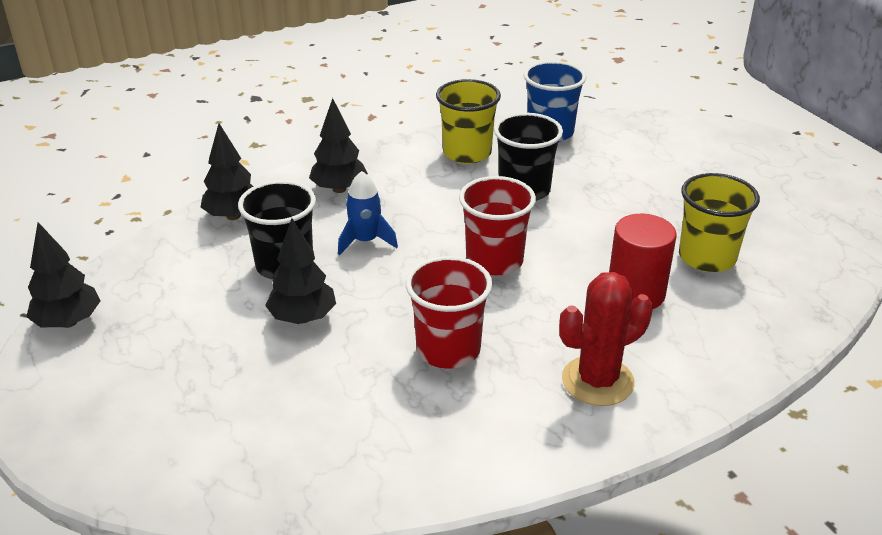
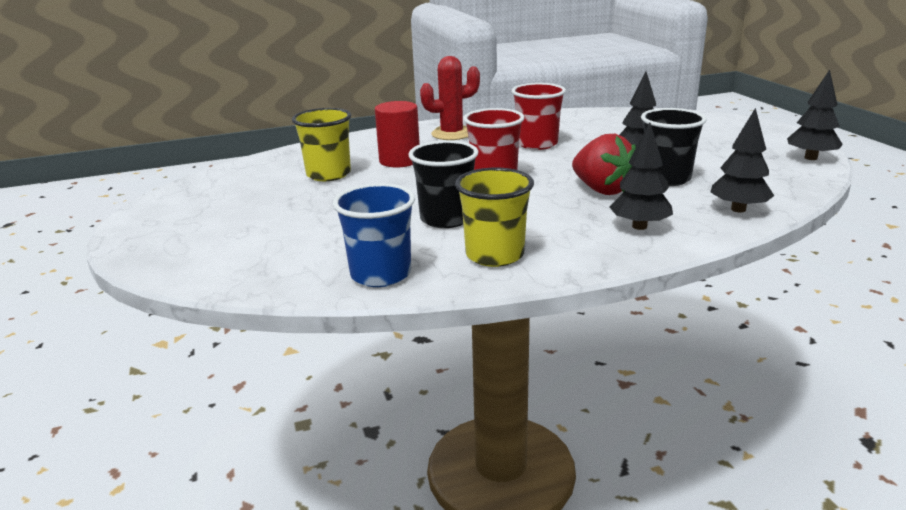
camera: 170 degrees left, 10 degrees down
(365, 241) = (602, 190): blue rocket -> red strawberry

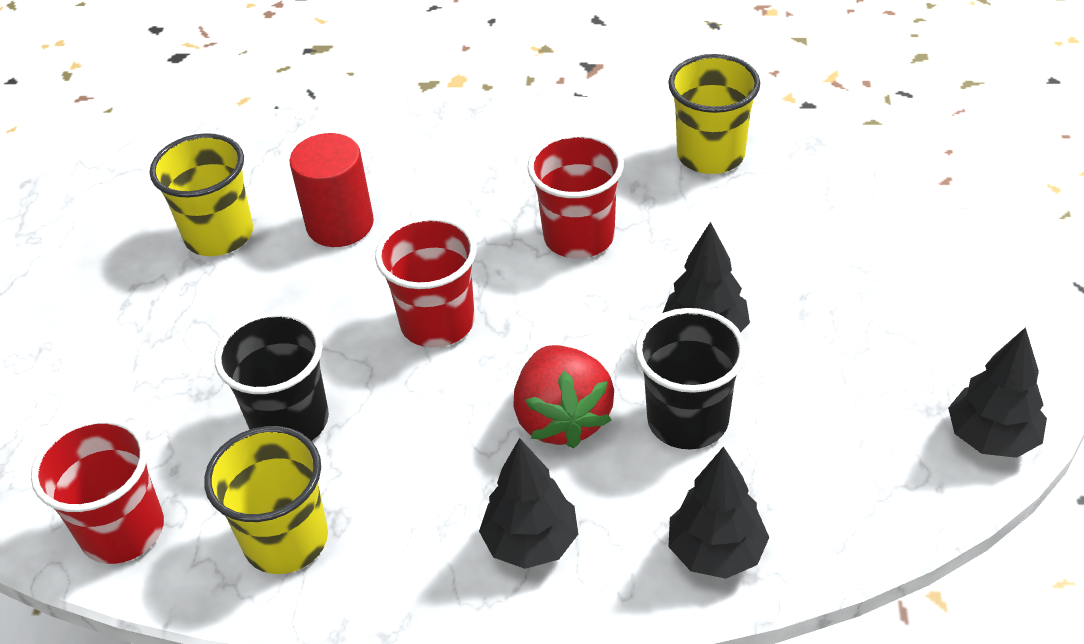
camera: 25 degrees right, 20 degrees up
(381, 274) = (123, 531): blue cup -> red cup
(452, 134) = (473, 159): red cactus -> none
(572, 116) = (710, 155): none -> yellow cup

